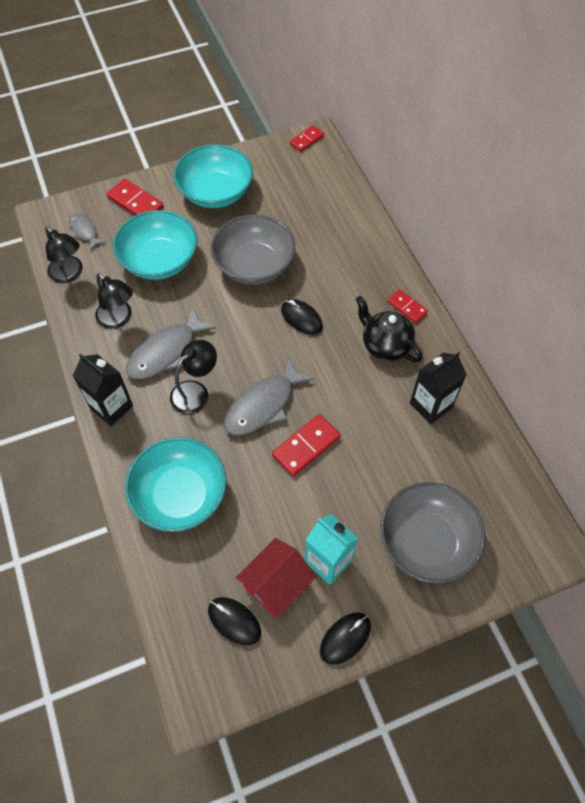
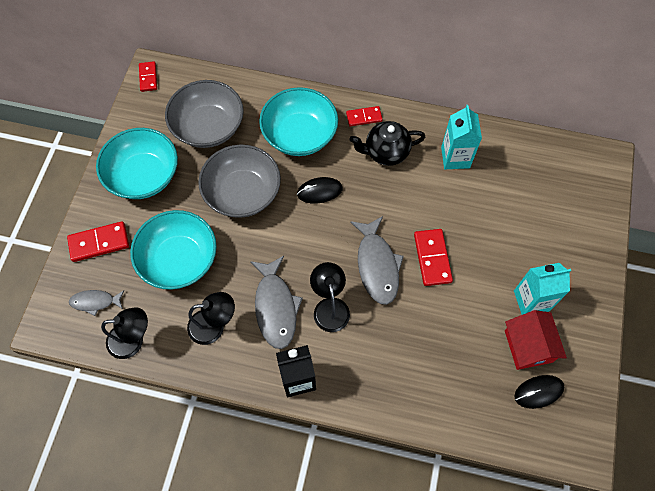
camera: 55 degrees left, 5 degrees up
(180, 495) = (413, 371): turquoise bowl -> turquoise bowl (299, 134)
(345, 638) = (593, 325): black mouse -> none
(427, 541) = (555, 230): grey bowl -> grey bowl (208, 127)
(431, 405) = (455, 157): black carton -> turquoise carton

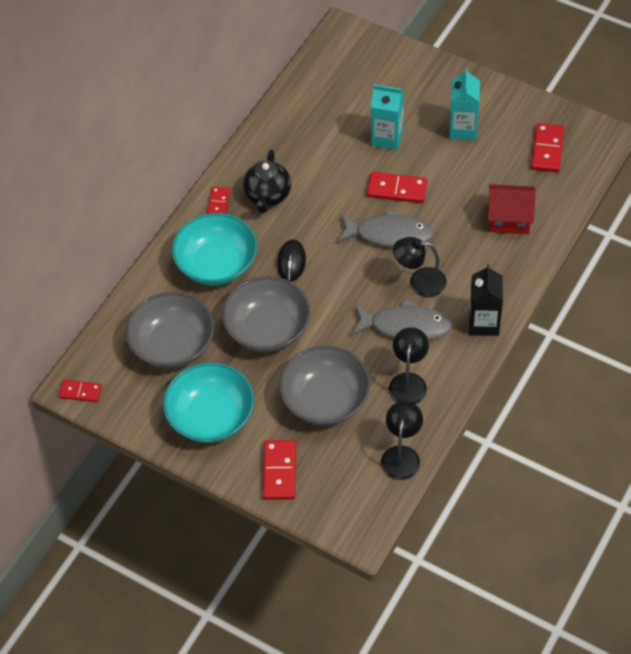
camera: 70 degrees left, 10 degrees down
(95, 302) = (348, 484): grey fish -> none
(179, 259) = (325, 399): turquoise bowl -> grey bowl
(455, 157) = (295, 142): turquoise carton -> turquoise carton (387, 137)
(528, 346) = (504, 144): red house -> red house (509, 219)
(538, 392) = (547, 149): black mouse -> red domino

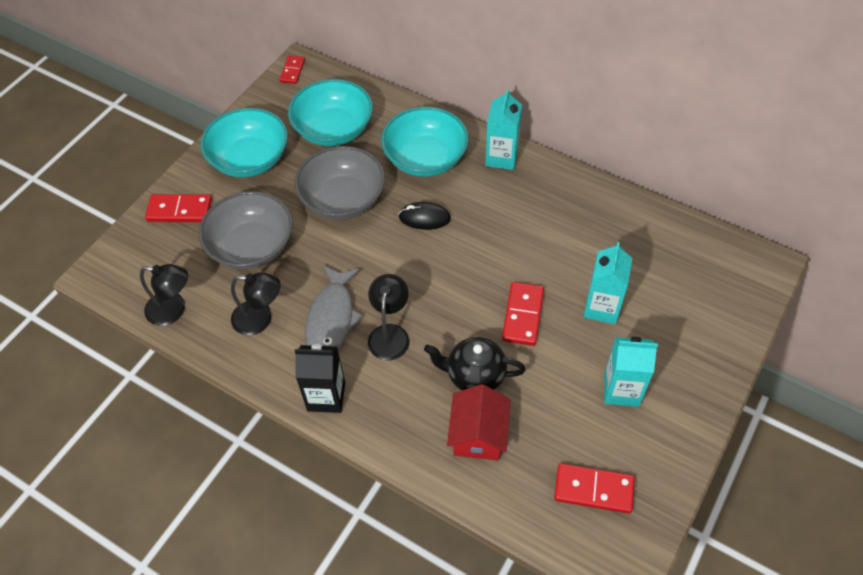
camera: 90 degrees right, 0 degrees up
(173, 345) = (333, 129): grey bowl -> turquoise bowl
(218, 204) = (501, 157): red domino -> turquoise carton
(268, 196) = (512, 197): black teapot -> black teapot (474, 376)
(389, 234) = (458, 306): grey fish -> none

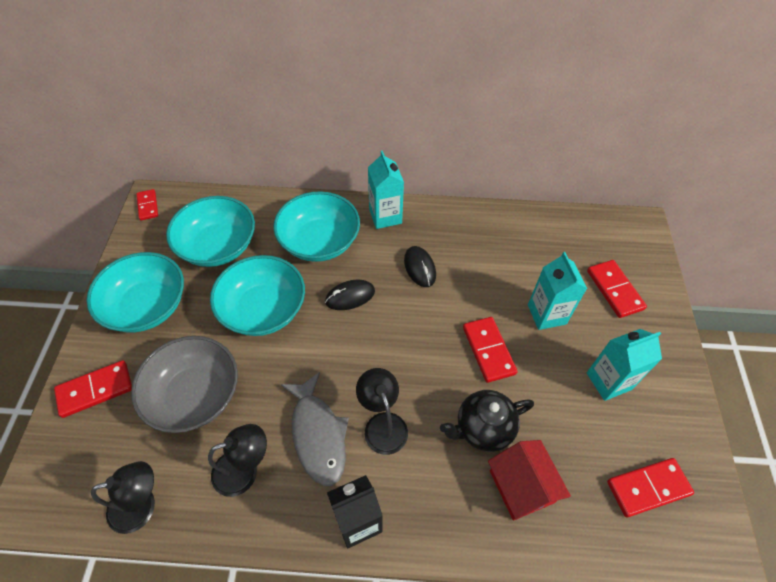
camera: 30 degrees left, 0 degrees up
(343, 199) = (263, 309): grey bowl -> turquoise bowl
(505, 217) = (419, 268): none -> black mouse
(689, 314) = (614, 290): none -> red domino

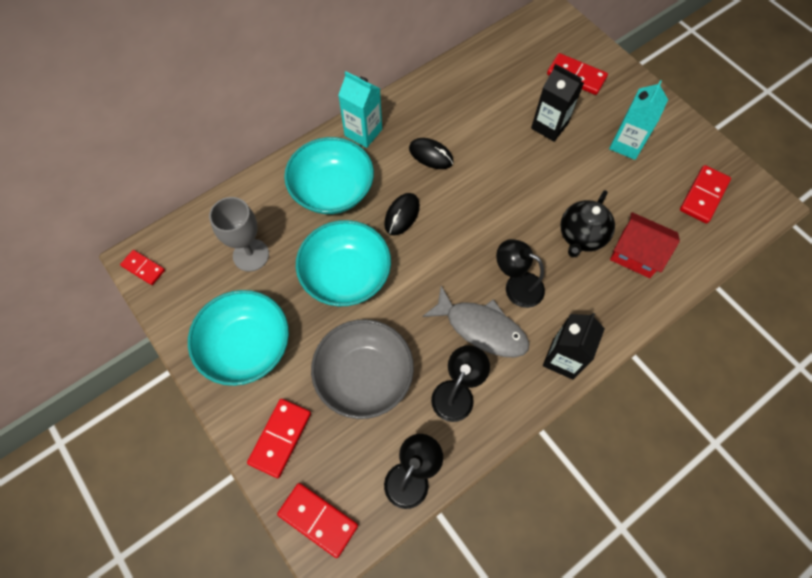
camera: 40 degrees left, 10 degrees up
(218, 246) = (251, 255): turquoise bowl -> grey goblet
(488, 350) = (536, 181): red domino -> red domino (318, 519)
(546, 314) = (549, 126): turquoise carton -> black carton

